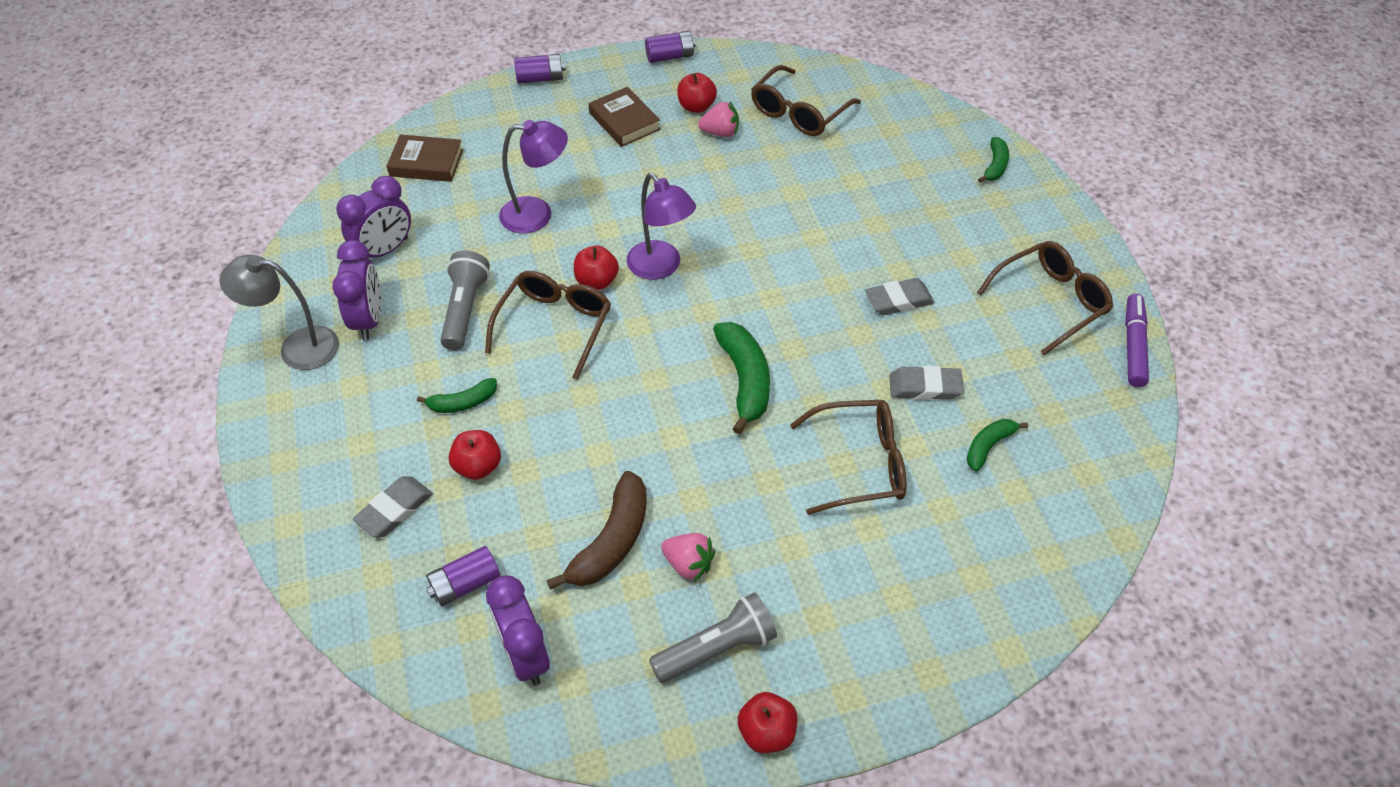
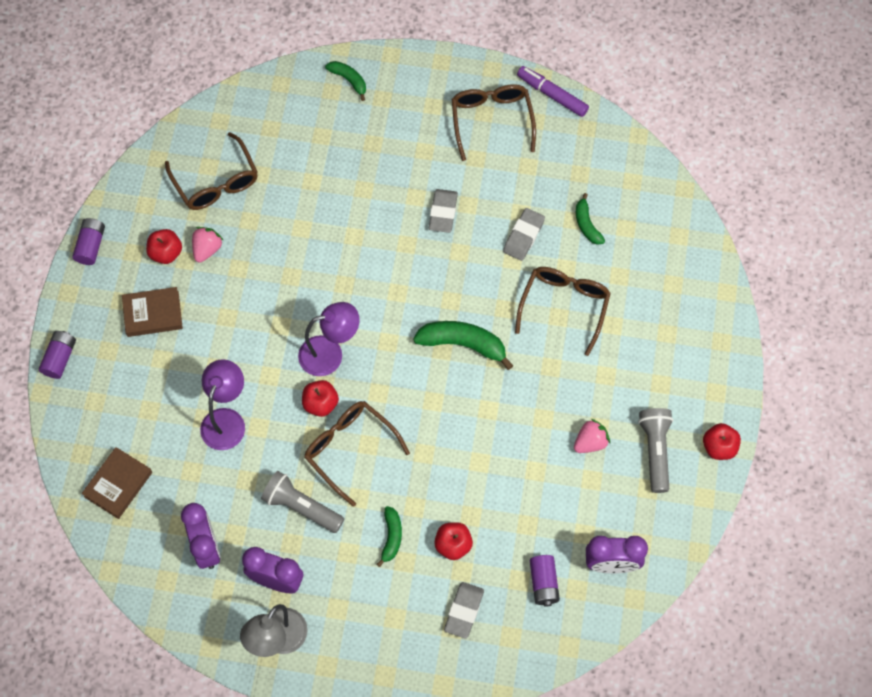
camera: 65 degrees left, 15 degrees up
(394, 510) = (464, 611): grey eraser -> grey eraser turned 45 degrees clockwise
(611, 541) = (552, 481): brown banana -> none

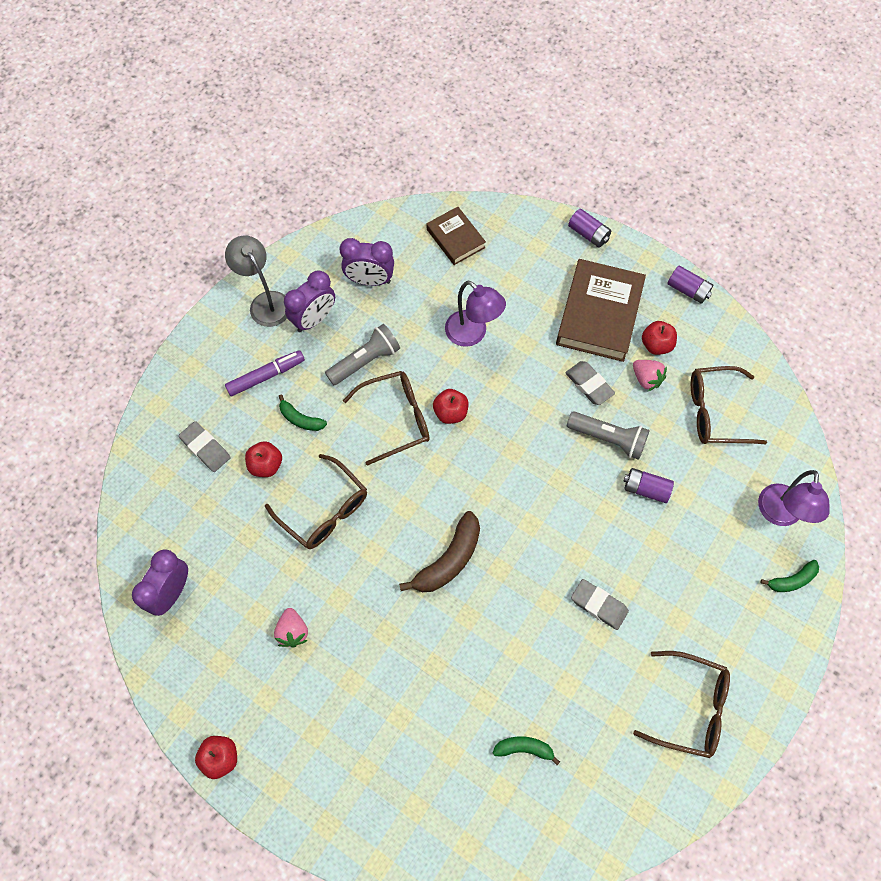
camera: 115 degrees right, 0 degrees up
(153, 314) = (599, 314): brown book -> brown book, size x1.75
(330, 354) = (494, 439): purple lamp -> purple lamp (779, 514)
(463, 344) = (449, 560): green banana -> brown banana
(523, 236) = (538, 674): grey eraser -> grey eraser (589, 385)
(543, 583) = (190, 524): purple battery -> purple battery (646, 489)
(552, 94) = (699, 792): purple marker -> purple marker (266, 376)
(564, 306) = (443, 677): brown glasses -> brown glasses (324, 510)
(655, 451) = (251, 690): grey flashlight -> grey flashlight (608, 438)

